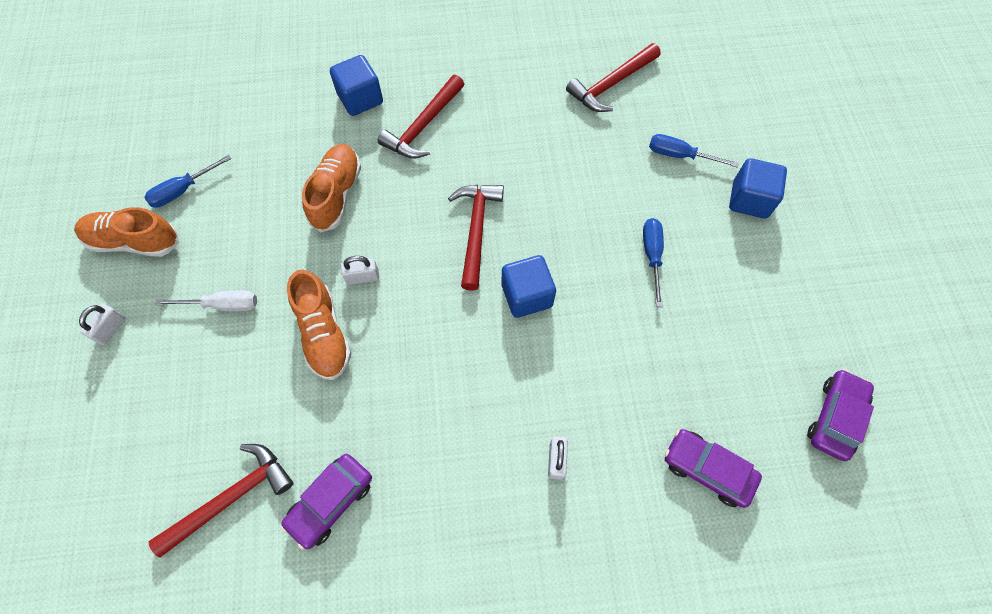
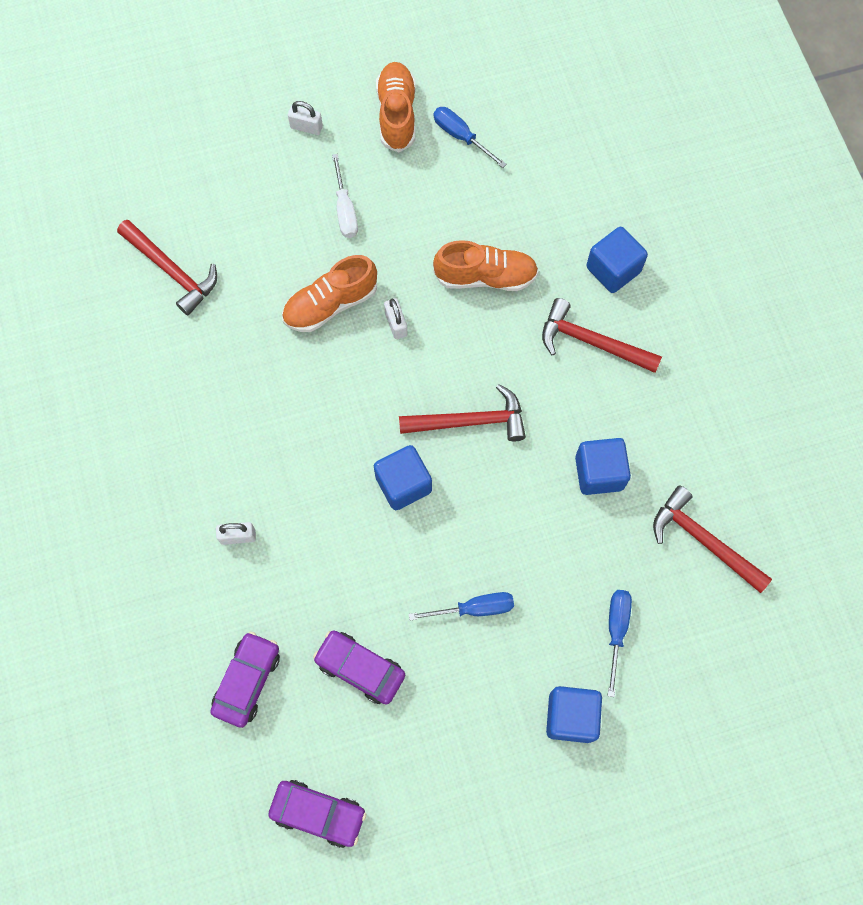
camera: 80 degrees right, 5 degrees up
(331, 502) = (177, 350): purple car -> purple car (360, 669)
(543, 142) = (599, 473): none -> blue cube

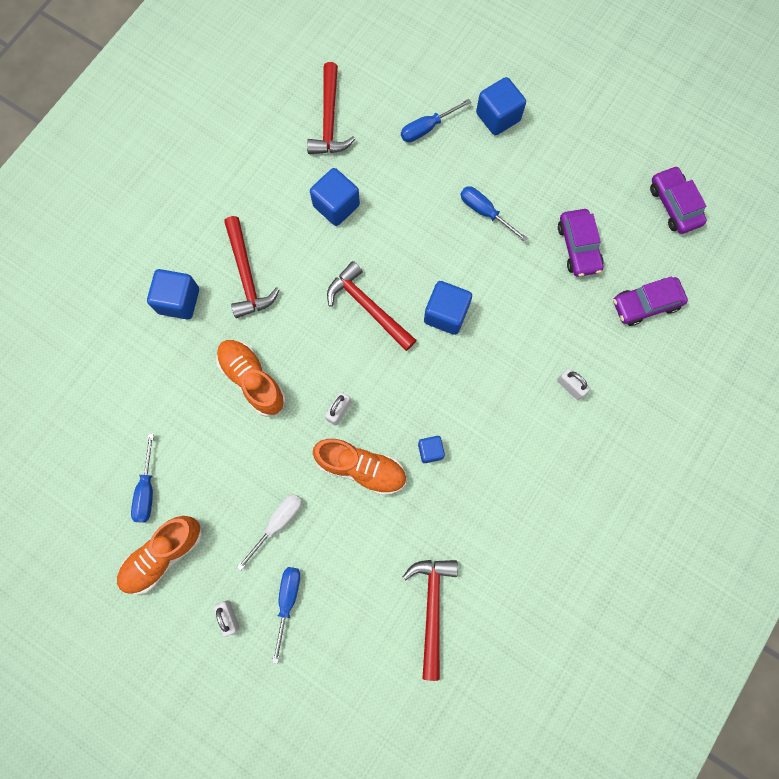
camera: 130 degrees left, 5 degrees up
(278, 174) = (287, 601): none -> blue screwdriver
(294, 370) = (430, 451): none -> blue cube

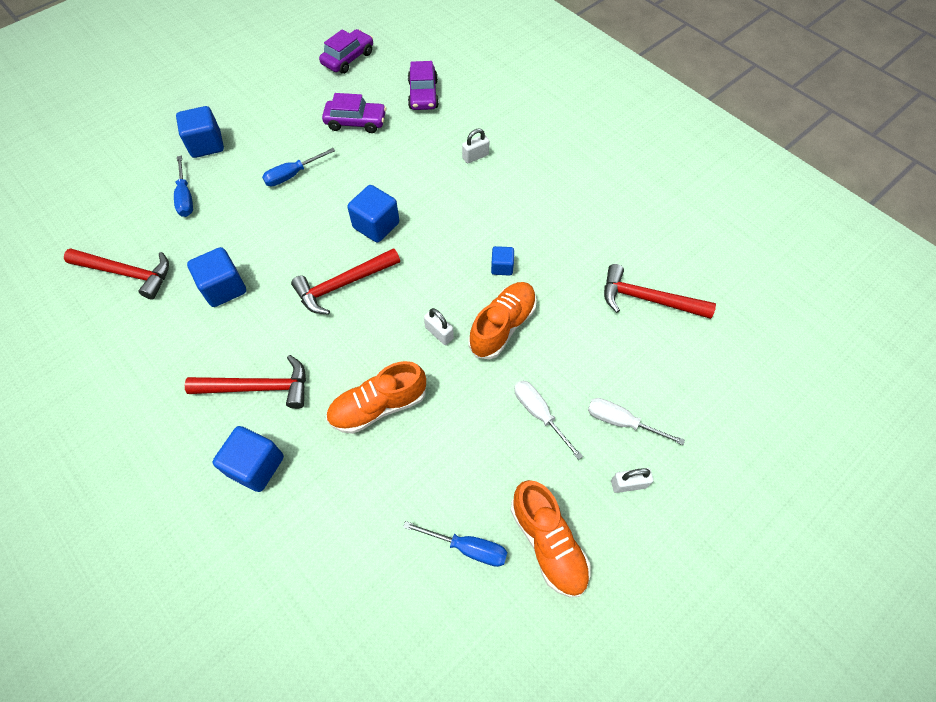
camera: 75 degrees left, 15 degrees down
(287, 601) = (621, 422): blue screwdriver -> white screwdriver
(674, 205) = (348, 58): purple car -> purple car turned 135 degrees clockwise

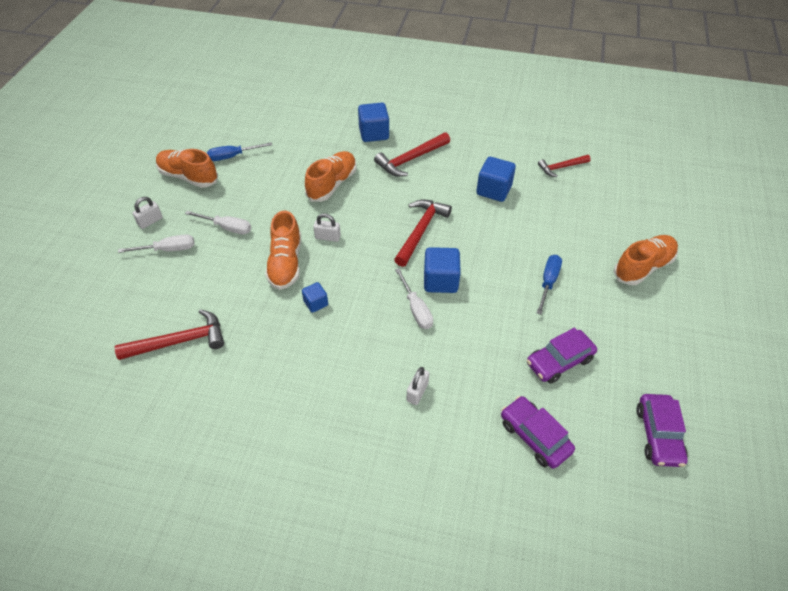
camera: 145 degrees right, 10 degrees down
(127, 273) = (561, 167): red hammer -> red hammer, size x0.64
(186, 197) = (597, 224): blue screwdriver -> none
(206, 145) = (643, 267): blue cube -> orange shoe
(420, 214) = (416, 309): none -> white screwdriver

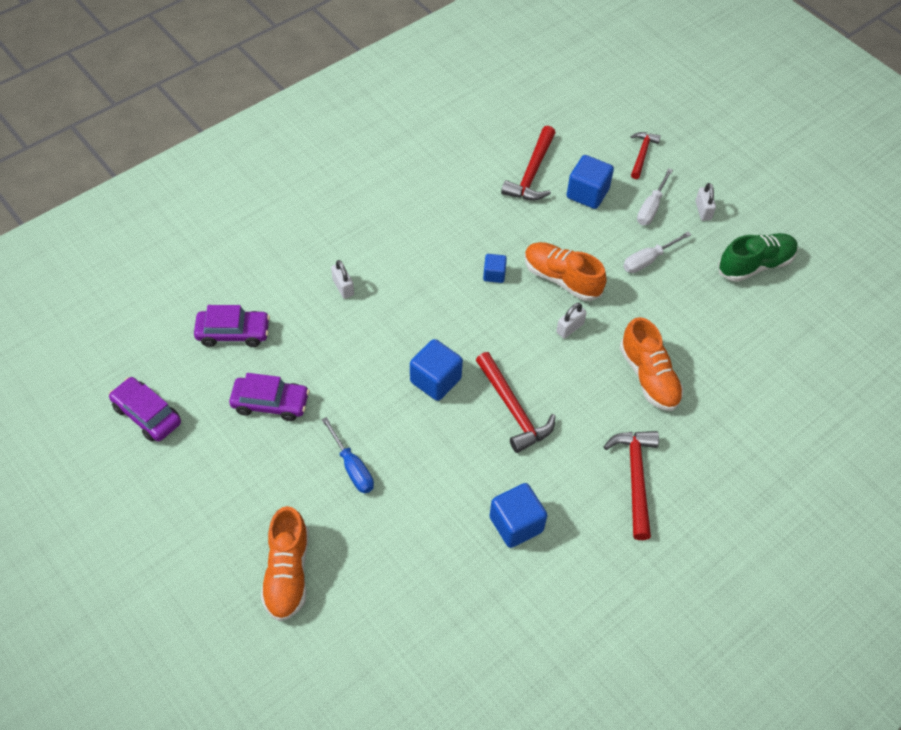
camera: 125 degrees right, 5 degrees up
(188, 177) = (755, 265): orange shoe -> green shoe
(233, 156) = (765, 316): blue screwdriver -> none
(374, 133) = (714, 473): blue cube -> blue cube (587, 193)
(416, 309) = (421, 340): white screwdriver -> none
(559, 361) = (270, 403): purple car -> purple car turned 90 degrees clockwise
(561, 167) = (493, 634): red hammer -> red hammer (642, 154)

